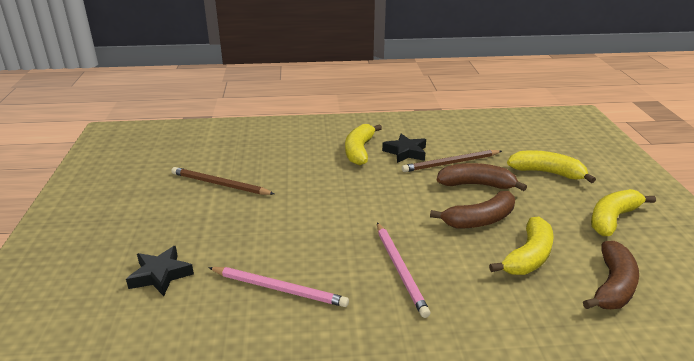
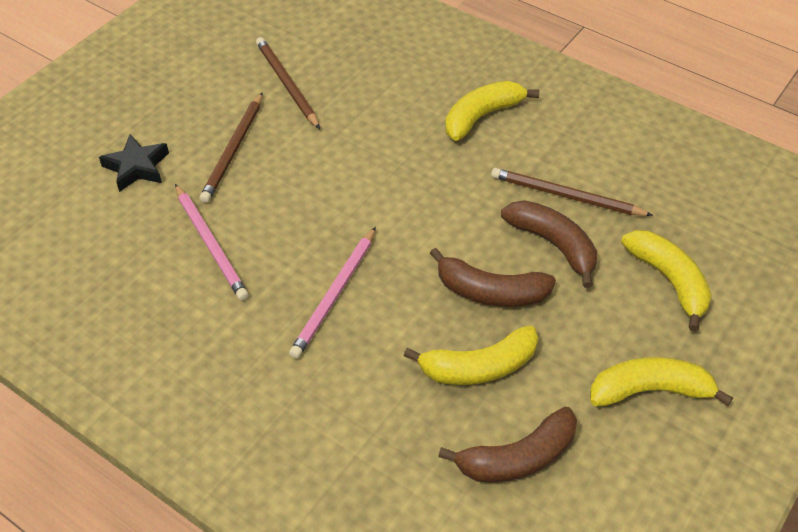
camera: 40 degrees right, 20 degrees up
(226, 231) = (233, 150): none -> brown pencil
(405, 152) = (533, 149): black star -> none

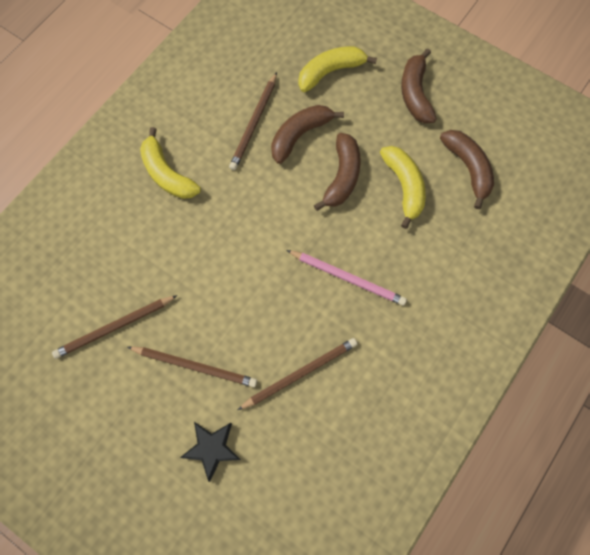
camera: 90 degrees left, 20 degrees up
(211, 244) = (300, 373): pink pencil -> brown pencil
(650, 390) = (415, 93): yellow banana -> brown banana

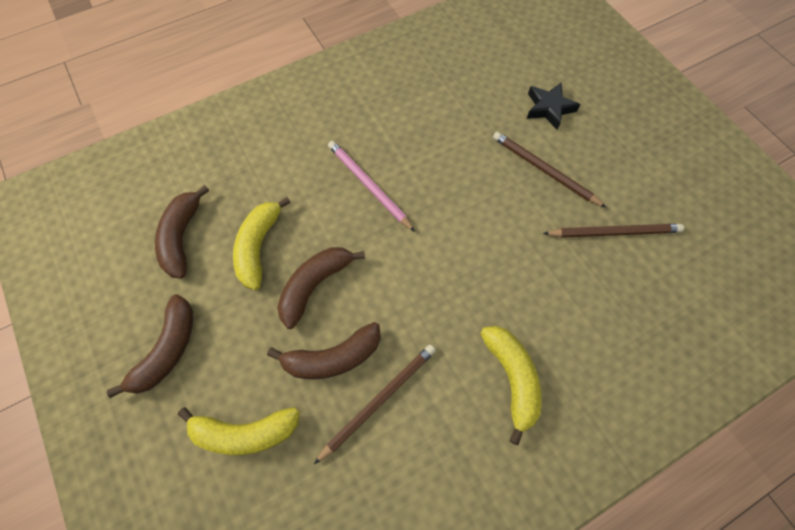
camera: 155 degrees left, 5 degrees down
(300, 373) = (452, 130): brown pencil -> none

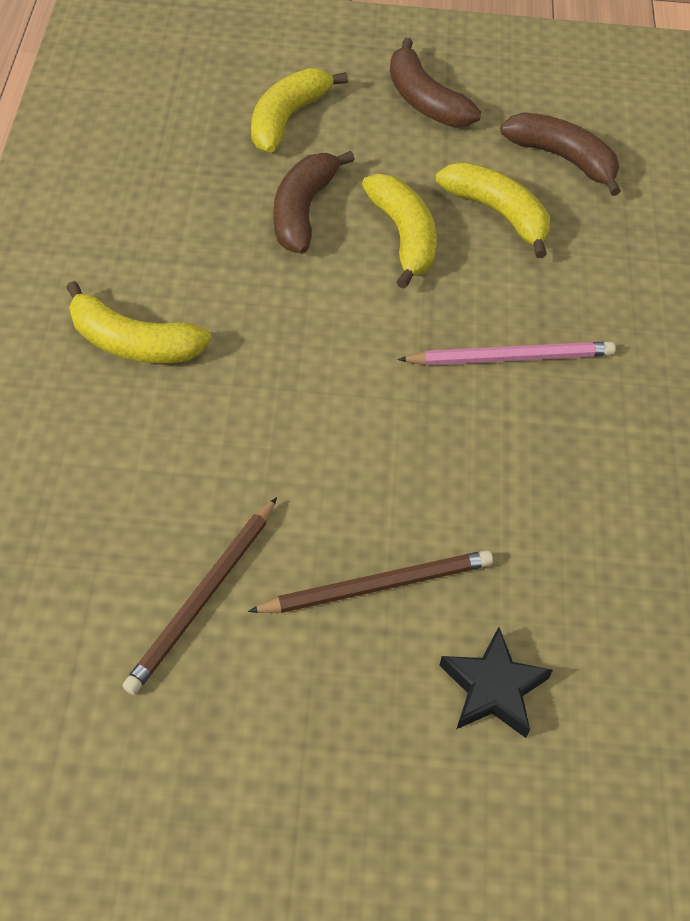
camera: 120 degrees right, 10 degrees down
(314, 286) = (403, 236): brown banana -> yellow banana
(379, 400) = (223, 223): brown pencil -> none

